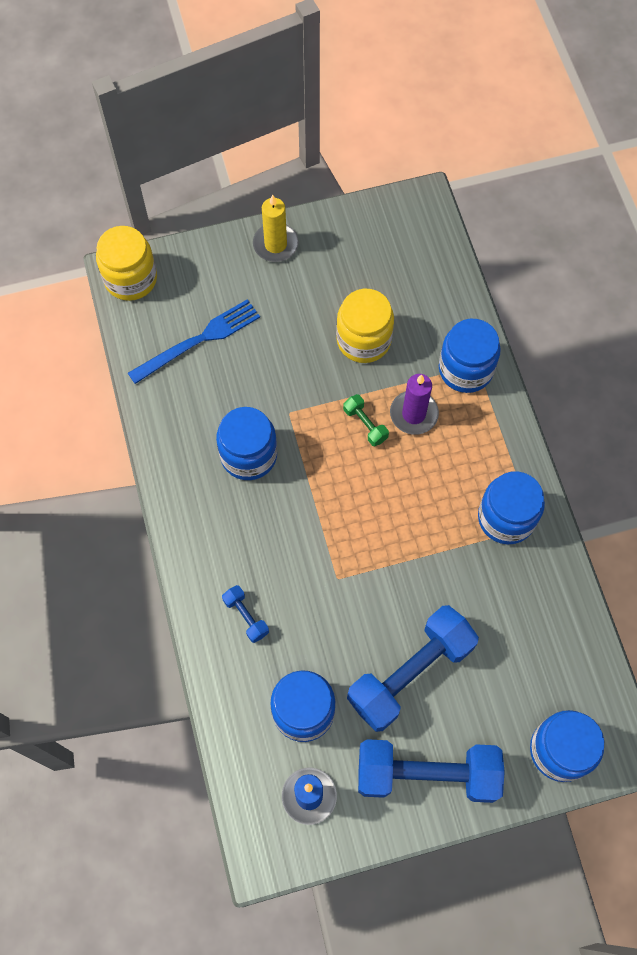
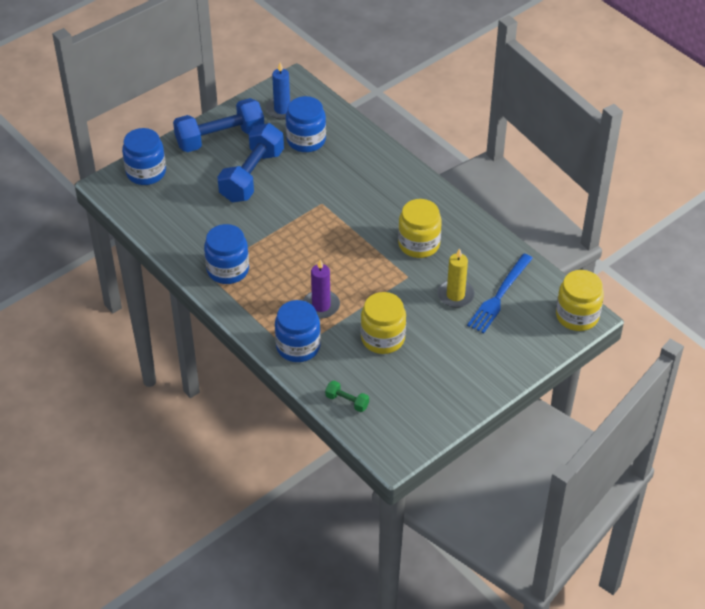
camera: 155 degrees right, 20 degrees down
(246, 616) = (366, 168): blue dumbbell -> none
(248, 455) = (419, 244): blue jar -> yellow jar
(275, 244) = (489, 378): yellow candle -> yellow candle (455, 295)
(365, 424) = (351, 288): green dumbbell -> green dumbbell (347, 401)

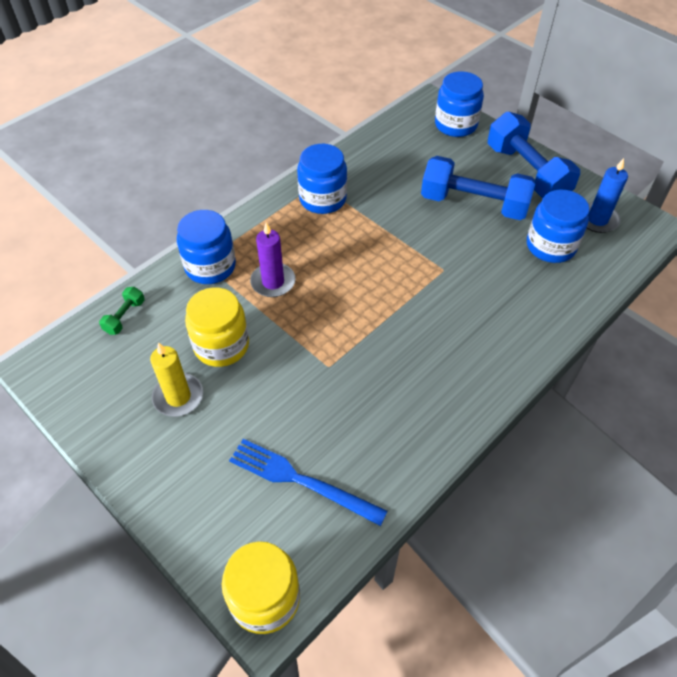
camera: 85 degrees right, 5 degrees up
(419, 244) = (389, 375): yellow jar -> none
(455, 295) = (298, 423): yellow candle -> yellow candle (178, 397)

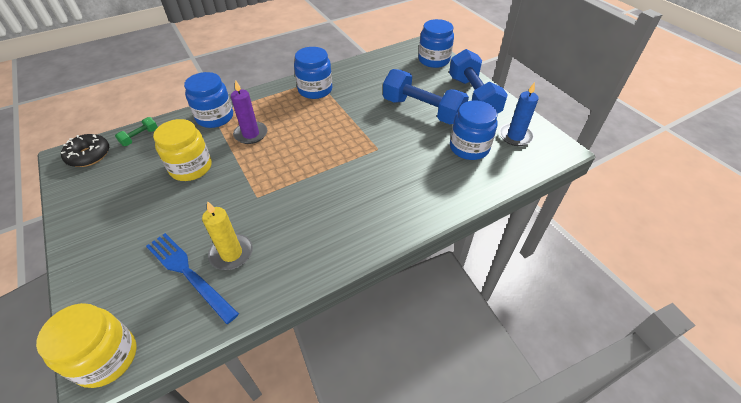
camera: 15 degrees right, 5 degrees down
(71, 358) = (89, 155): none -> black donut
(178, 397) = (140, 195): yellow candle -> yellow candle (231, 253)

